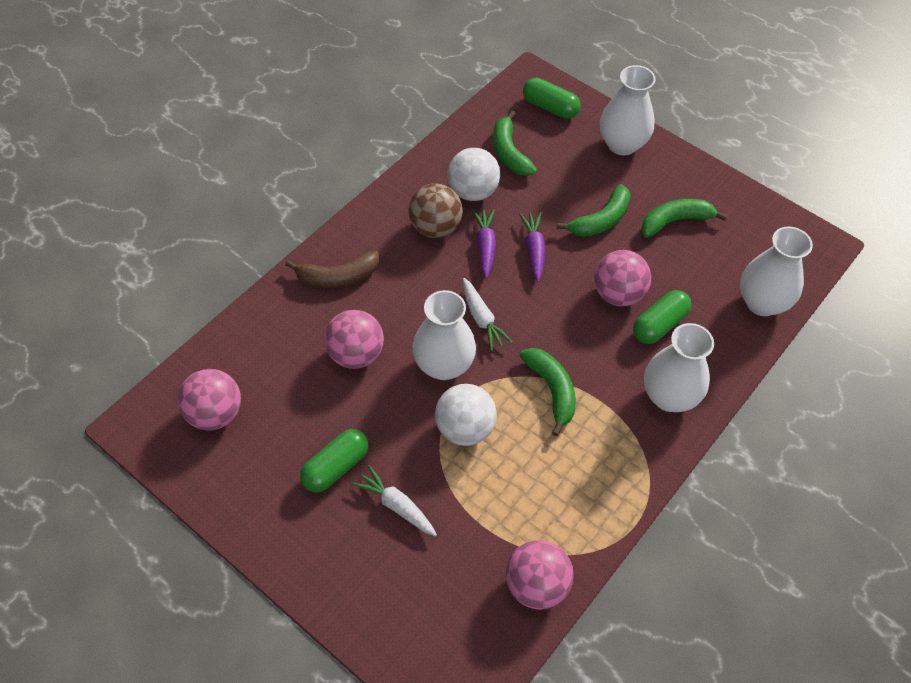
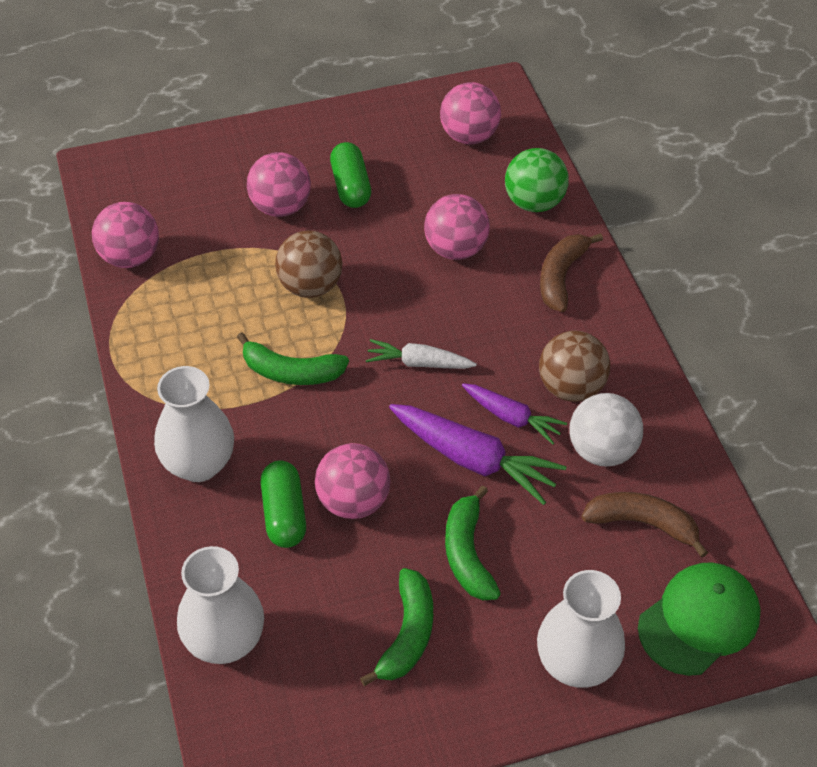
camera: 125 degrees right, 5 degrees down
(269, 329) = (534, 202): none -> green ball
(396, 506) = (280, 207): white carrot -> pink ball
(443, 365) = (390, 305): white vase -> none
(464, 428) = (310, 286): white ball -> brown ball
(509, 153) = (642, 524): green banana -> brown banana
(534, 250) = (473, 459): purple carrot -> purple carrot, size x1.63
(550, 107) = (699, 620): green capsule -> green cap

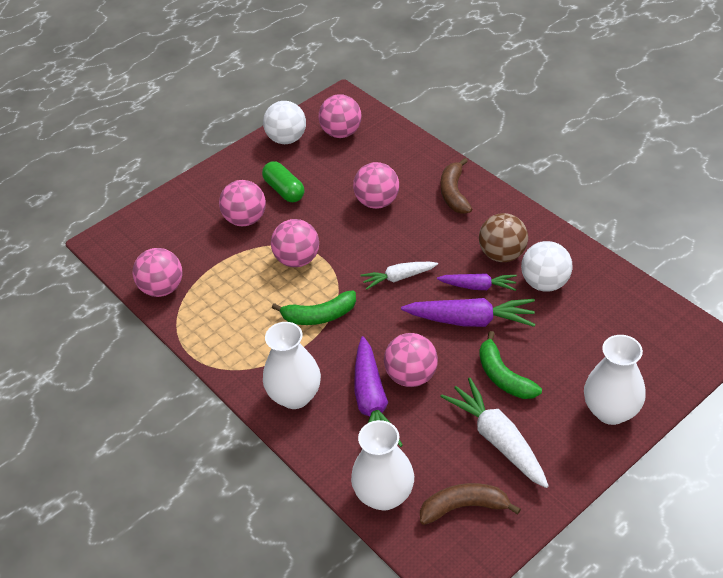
camera: 20 degrees left, 5 degrees down
(284, 514) = (372, 402): green capsule -> purple carrot
(310, 286) = (297, 259): brown ball -> pink ball
(396, 118) = (287, 139): none -> white ball
(407, 634) = (498, 439): green banana -> white carrot
(534, 202) = (408, 157): green ball -> none
(642, 524) = (596, 315): brown banana -> brown banana (464, 507)
(699, 620) = (665, 355): green cap -> none

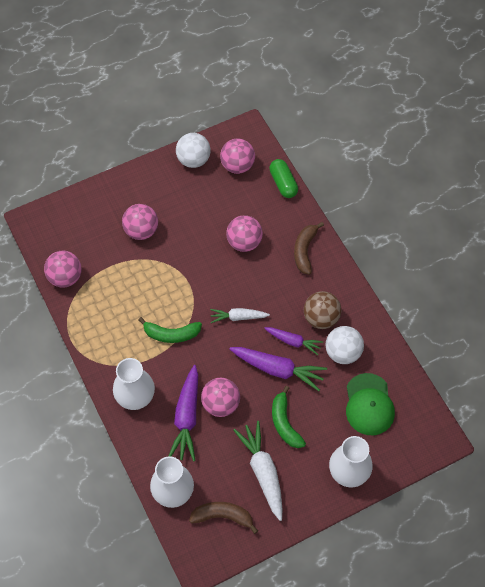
camera: 10 degrees right, 15 degrees up
(284, 190) = (177, 211): green capsule -> green capsule (283, 183)
(297, 259) = (169, 279): pink ball -> none
(602, 329) = (369, 404): none -> green cap

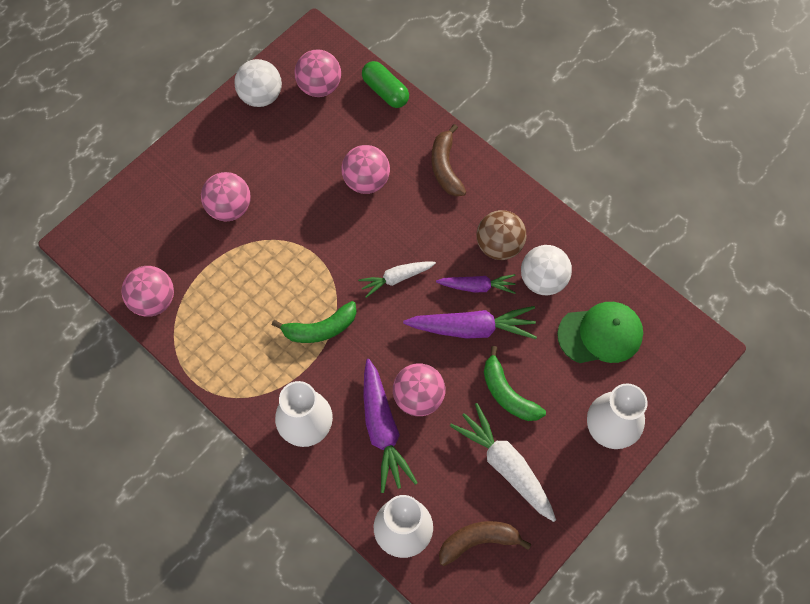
camera: 20 degrees left, 5 degrees up
(369, 404) = (600, 334): green cap -> green cap turned 75 degrees counterclockwise

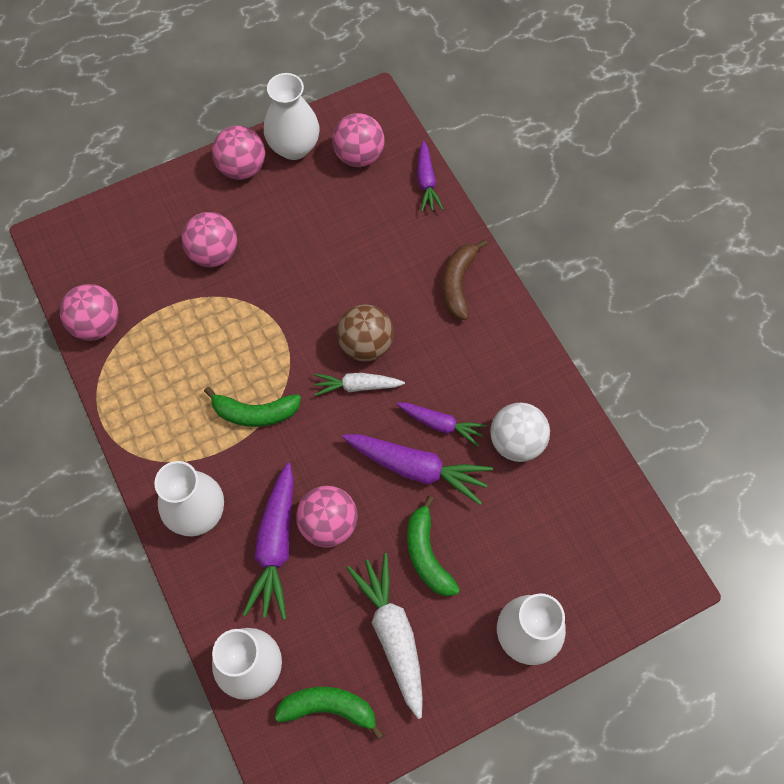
camera: 20 degrees right, 0 degrees up
(261, 96) = (294, 147): white ball -> white vase
(366, 181) = (367, 271): pink ball -> pink ball (242, 168)
(385, 91) = (426, 182): green capsule -> purple carrot
(478, 541) = (329, 708): brown banana -> green banana
(499, 245) = (483, 387): brown ball -> brown ball (365, 345)
(600, 334) = (557, 524): green cap -> none

